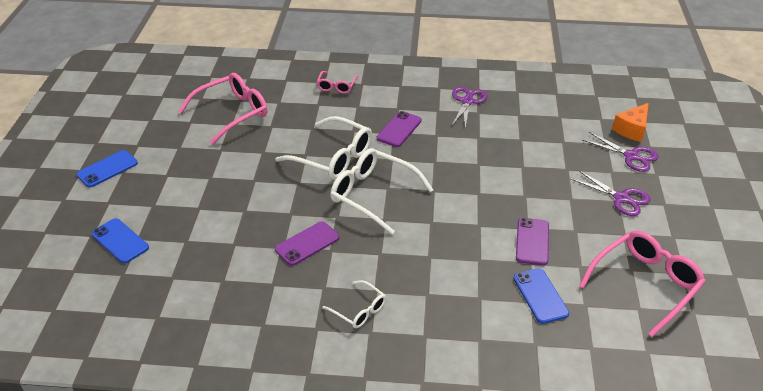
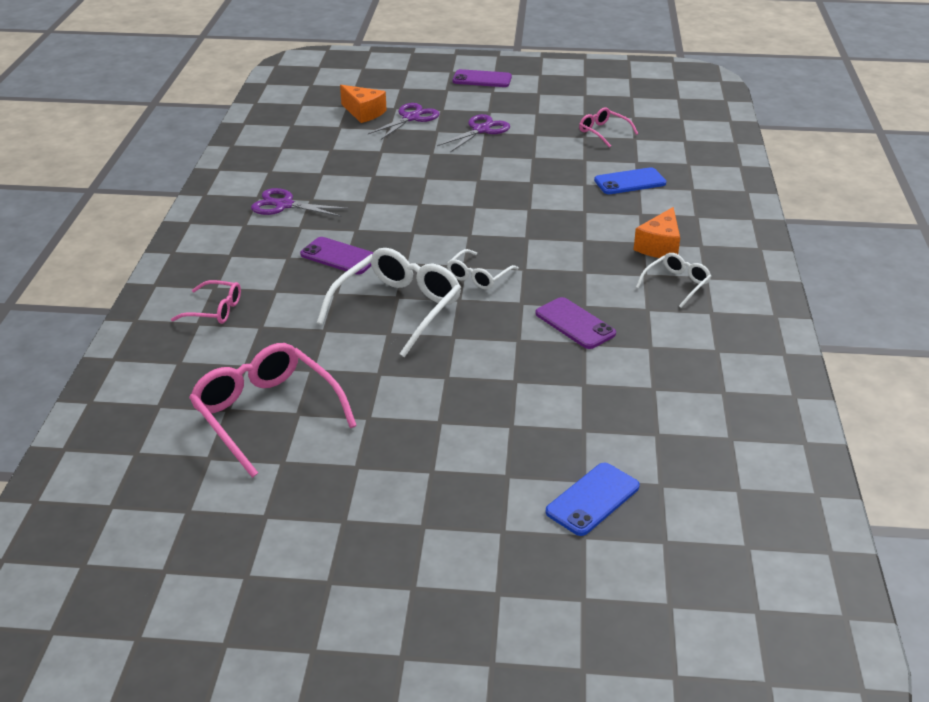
camera: 90 degrees left, 5 degrees down
(107, 169) = (412, 548): blue phone -> none
(372, 195) = (478, 276): white glasses -> white glasses, size x0.53
(421, 305) = (660, 246): none -> orange cheese
(532, 241) = (552, 180): purple phone -> purple phone (482, 79)
(645, 284) = (603, 132): pink glasses -> pink glasses, size x0.53

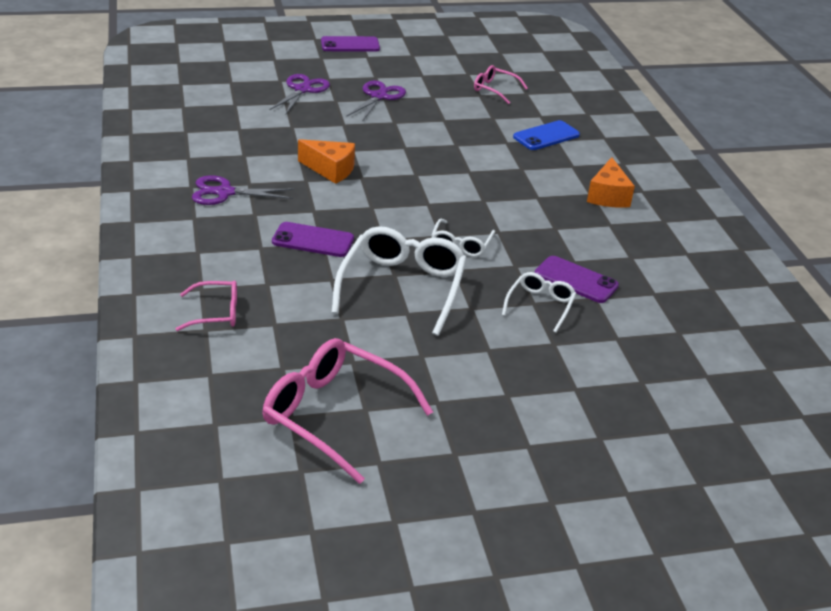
camera: 20 degrees left, 0 degrees up
(364, 113) = (251, 88): orange cheese -> orange cheese (330, 170)
(593, 499) = (688, 447): blue phone -> none
(676, 284) = (643, 230): white glasses -> white glasses (540, 305)

